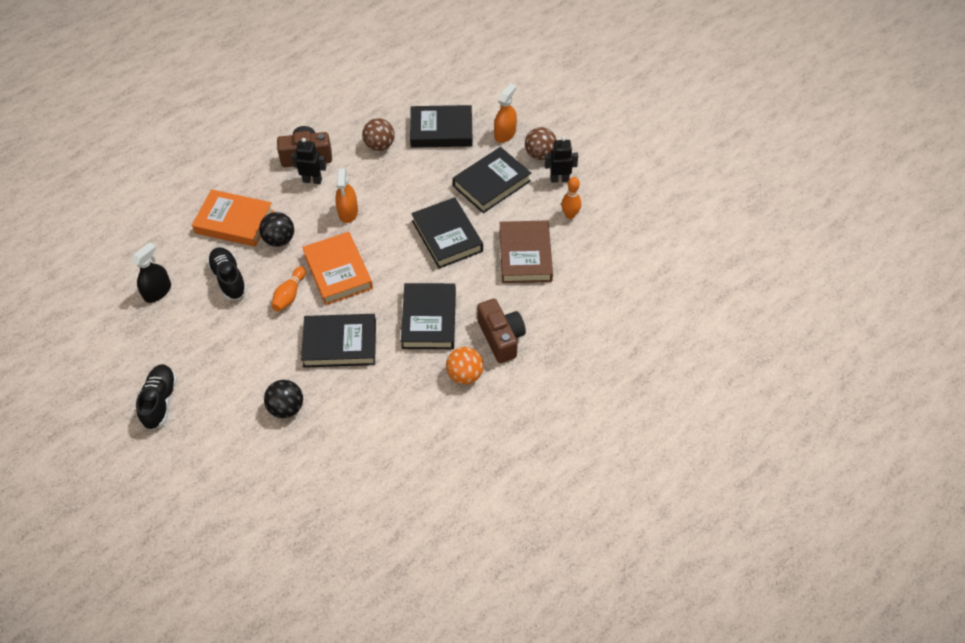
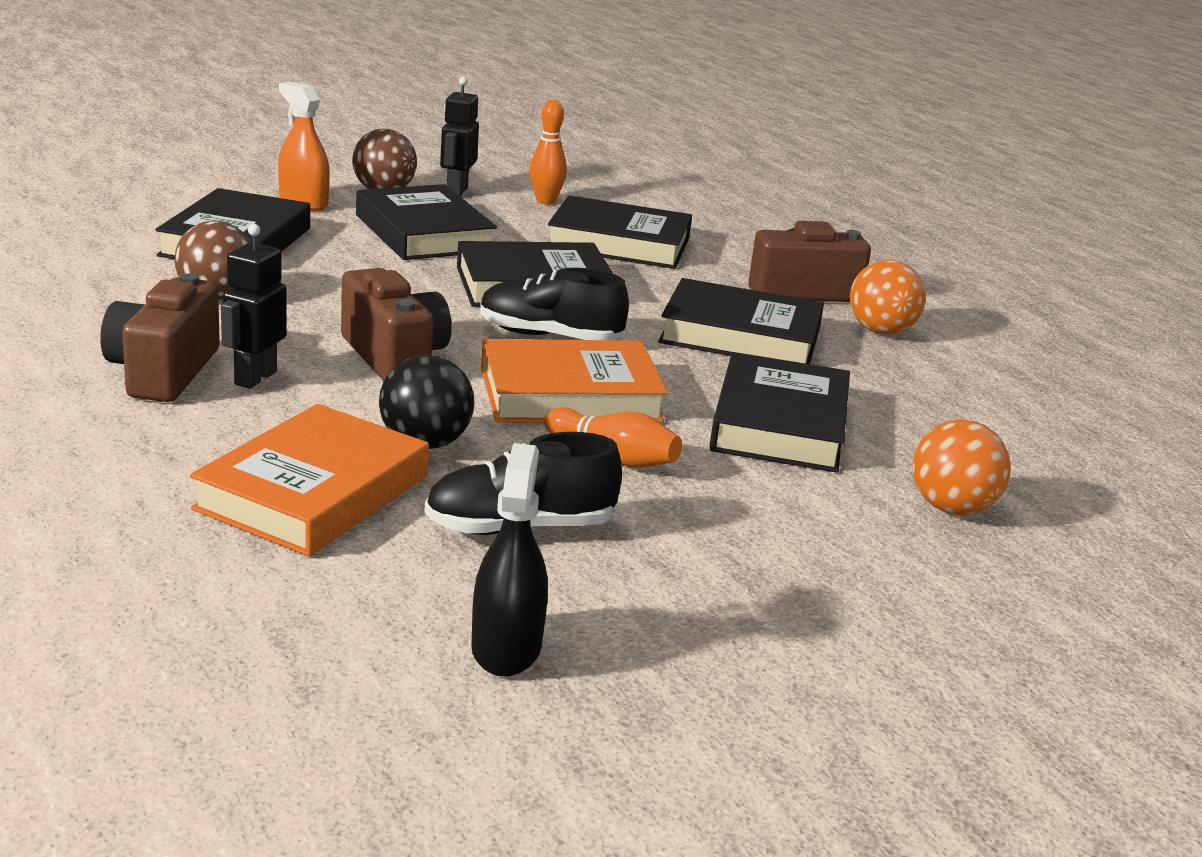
camera: 80 degrees left, 30 degrees down
(157, 291) = (506, 647): black spray bottle -> black spray bottle turned 45 degrees clockwise
(160, 401) = (925, 688): black shoe -> black shoe (549, 336)
(286, 408) = (951, 508): black ball -> orange ball
(348, 212) = (394, 358): orange spray bottle -> brown camera
(525, 255) = (619, 243): brown book -> black book

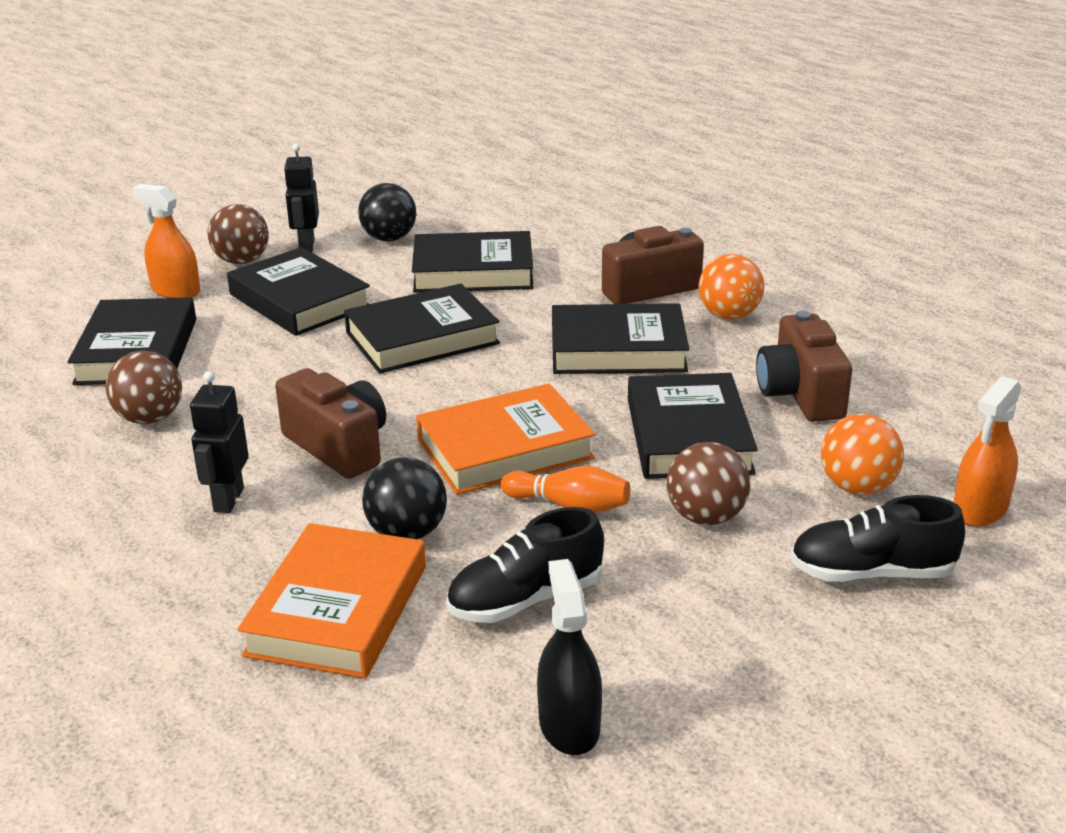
camera: 10 degrees left, 5 degrees up
(163, 372) = (144, 514): brown camera -> brown camera (800, 394)
(545, 201) = (389, 239): orange bowling pin -> black ball
(549, 336) = (460, 390): black shoe -> black shoe (871, 573)
(761, 498) = (706, 517): none -> brown ball
(1089, 558) = (980, 509): none -> orange spray bottle

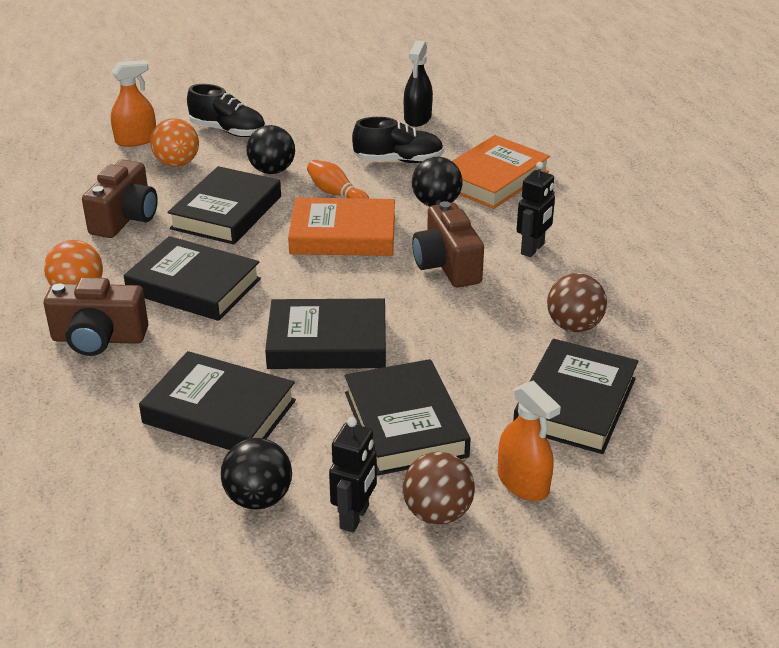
camera: 155 degrees left, 5 degrees up
(706, 517) = (272, 171): brown ball -> black ball

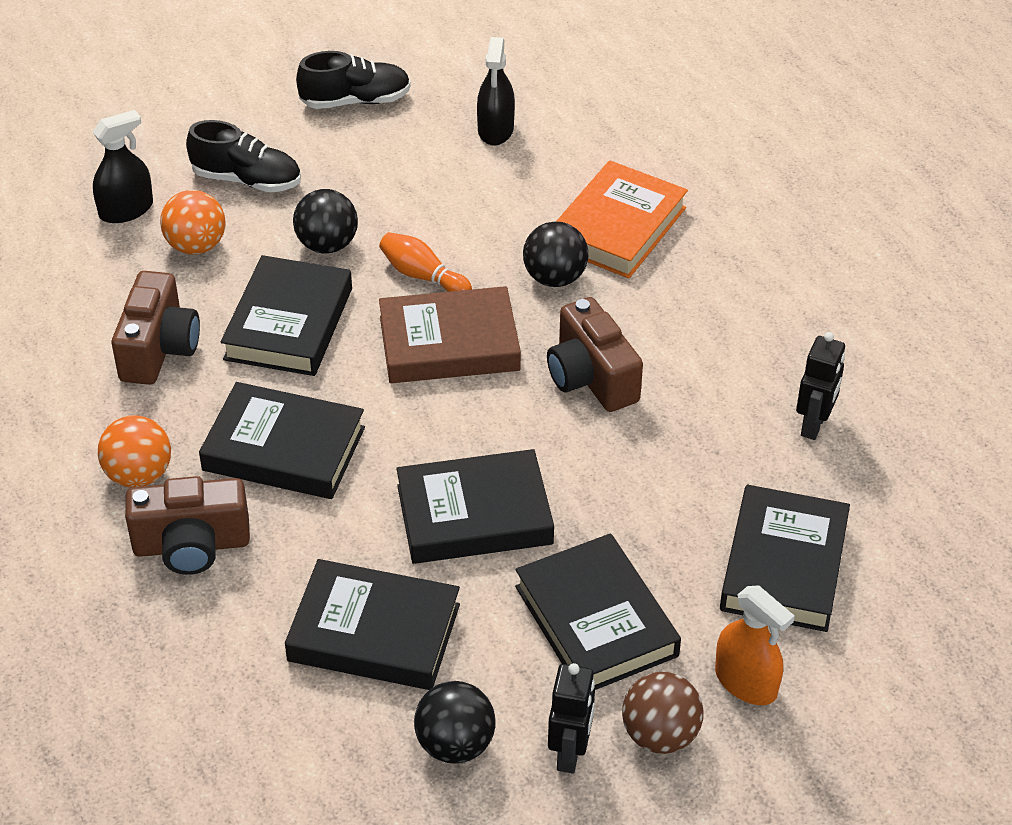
camera: 10 degrees left, 10 degrees up
(136, 140) = (126, 210): orange spray bottle -> black spray bottle
(343, 235) = (449, 344): orange book -> brown book
(398, 160) = (488, 209): black shoe -> black shoe (355, 101)
(533, 249) = (690, 339): black robot -> black robot (814, 425)
(574, 326) = (762, 453): brown ball -> none

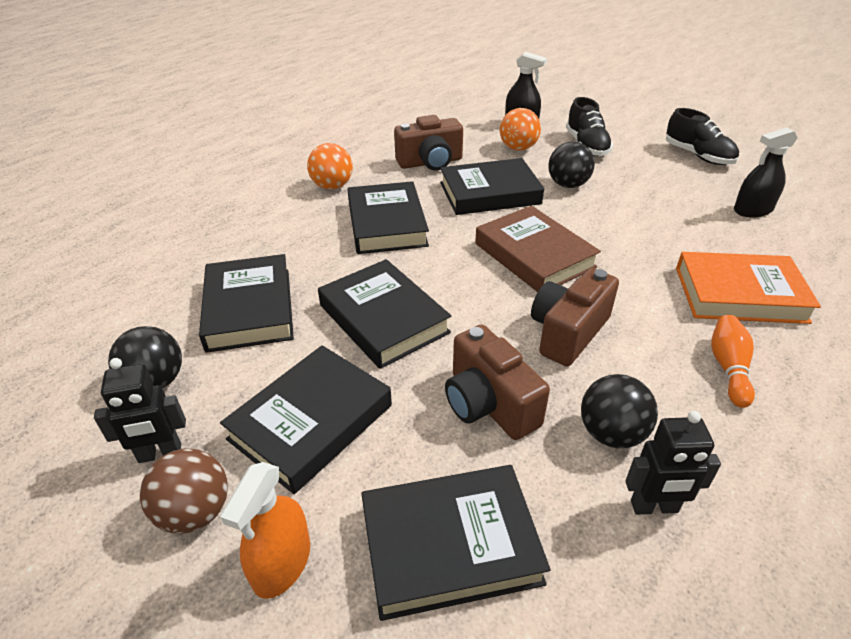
camera: 65 degrees right, 5 degrees down
(192, 545) = (289, 218): brown camera -> brown camera (488, 404)
(423, 276) = (583, 226): orange bowling pin -> orange bowling pin (728, 368)
(554, 278) = (648, 281): black ball -> black ball (611, 433)

